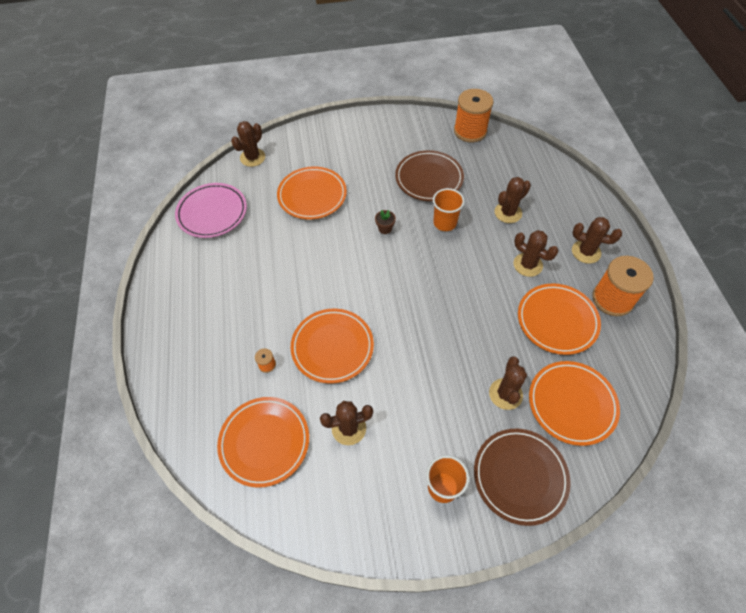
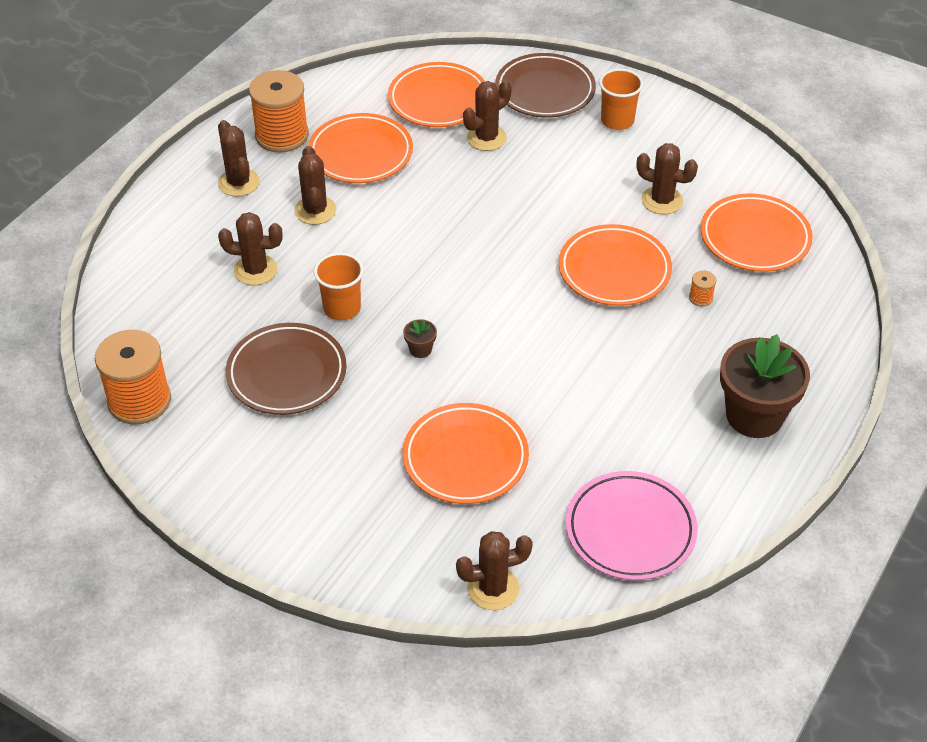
camera: 140 degrees left, 10 degrees down
(187, 308) = (754, 415): none -> brown flower pot

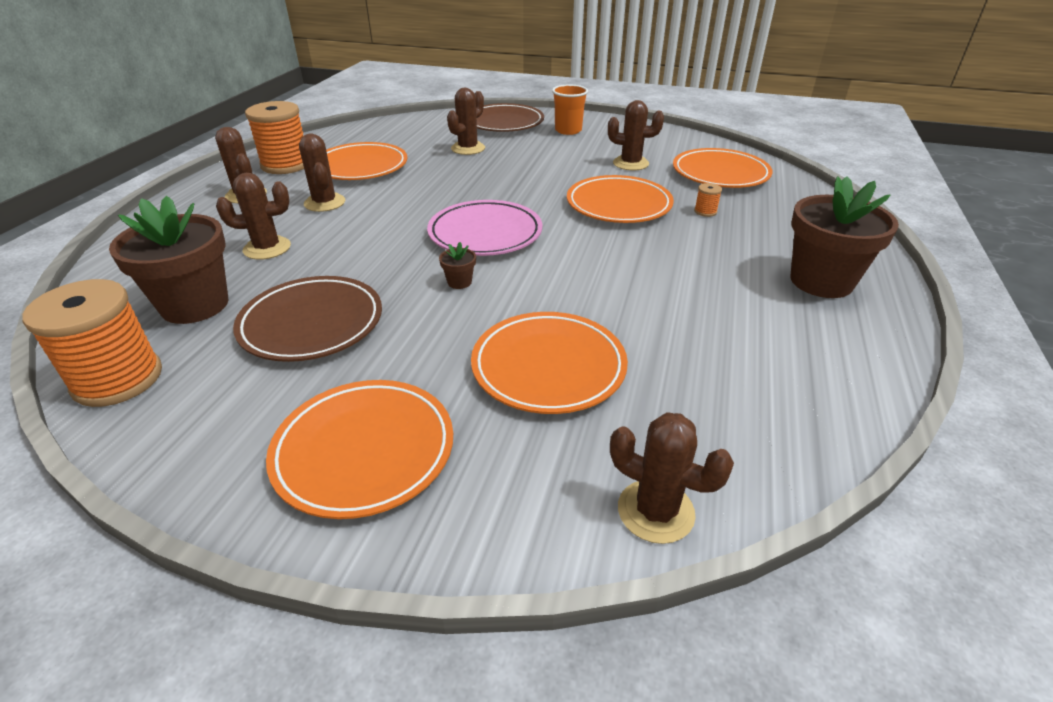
camera: 15 degrees left, 10 degrees down
(193, 332) = (195, 305): none -> brown flower pot
(342, 308) = (365, 263): orange cup -> none
(438, 100) = (420, 135): orange plate -> orange plate (364, 451)
(493, 588) = (655, 511): brown cactus -> brown cactus turned 60 degrees clockwise
(630, 530) = (780, 404): pink plate -> pink plate (485, 234)

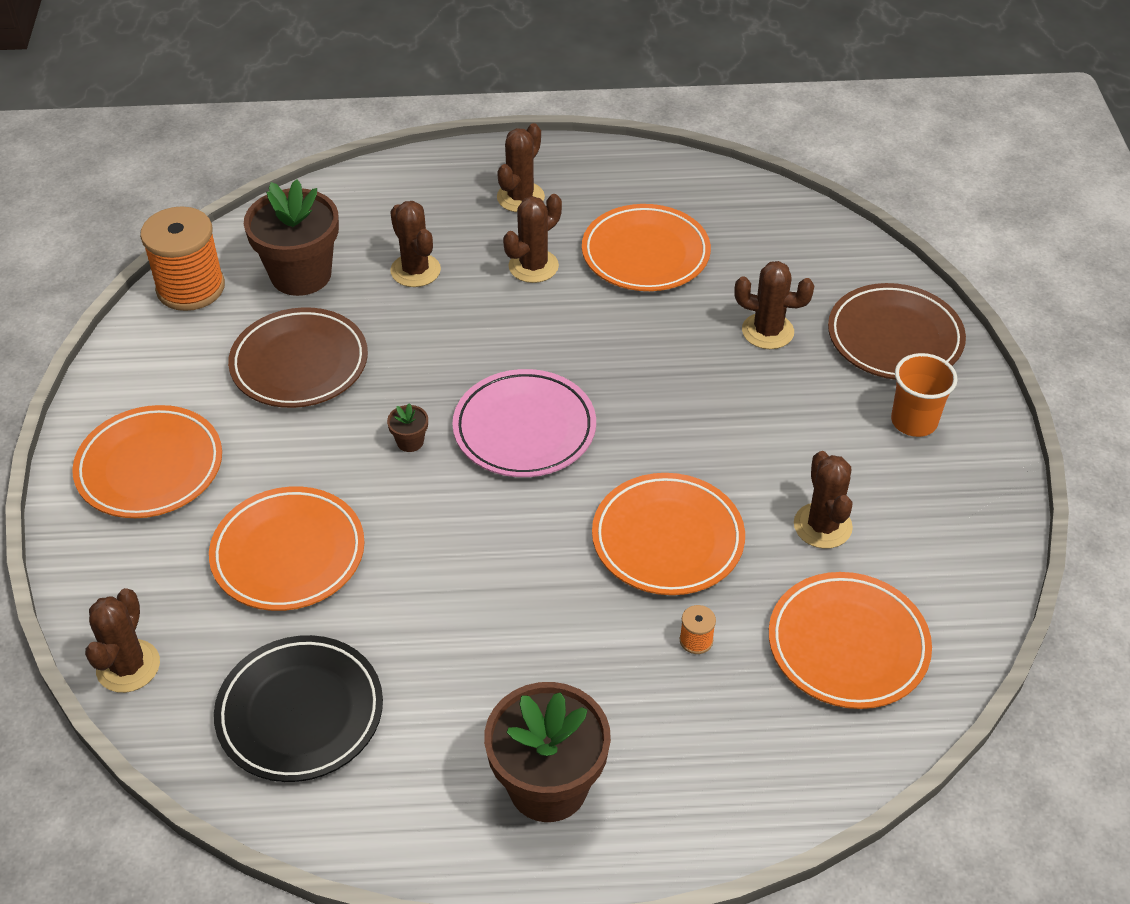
camera: 70 degrees right, 10 degrees up
(286, 165) = (614, 189): orange spool -> none
(741, 388) = (300, 713): none -> black plate

